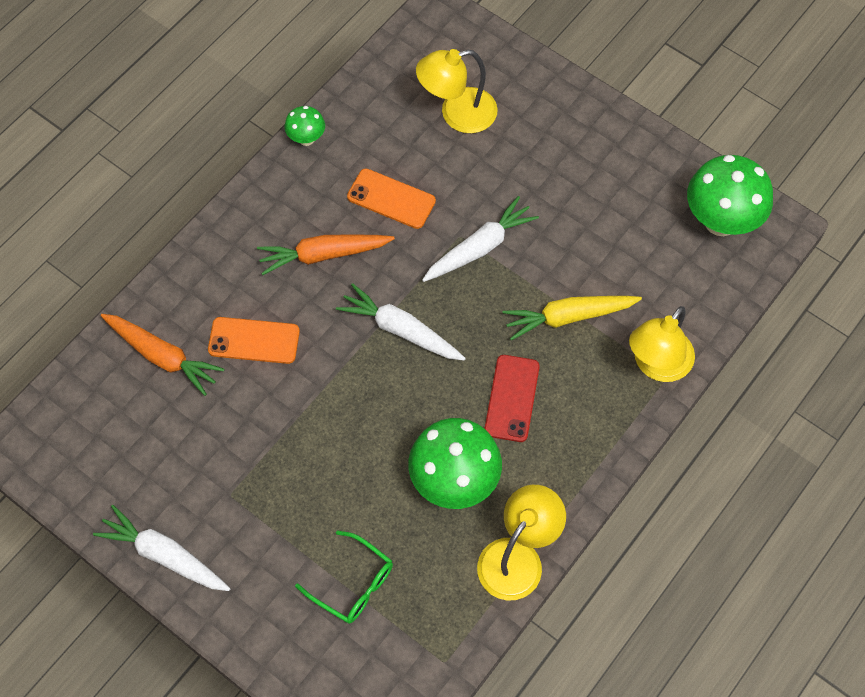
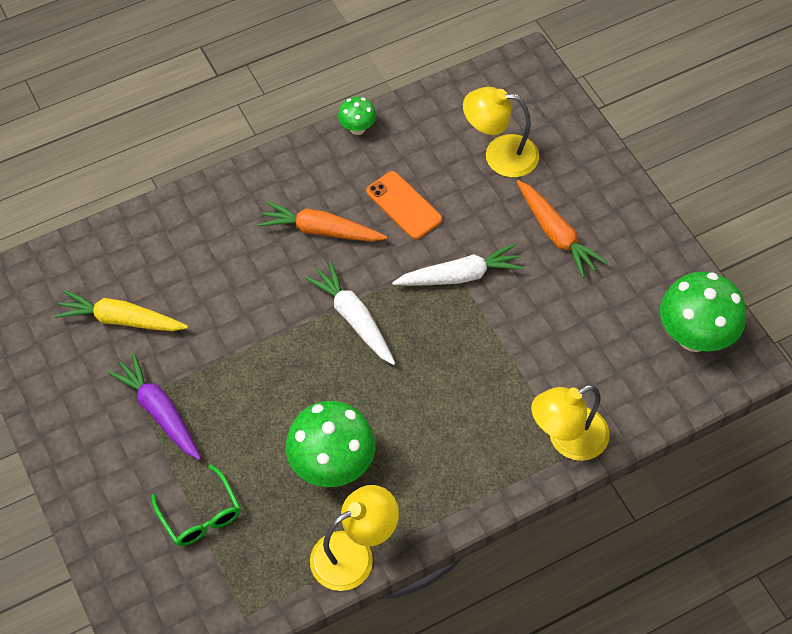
camera: 25 degrees right, 5 degrees down
(162, 356) = (143, 261): orange carrot -> orange carrot (556, 234)
(164, 555) = (59, 424): white carrot -> none
(254, 341) = (225, 278): orange phone -> none
(259, 500) = (159, 412): none -> purple carrot
(512, 398) = (421, 415): red phone -> none
(569, 317) = (508, 366): yellow carrot -> yellow carrot (121, 320)

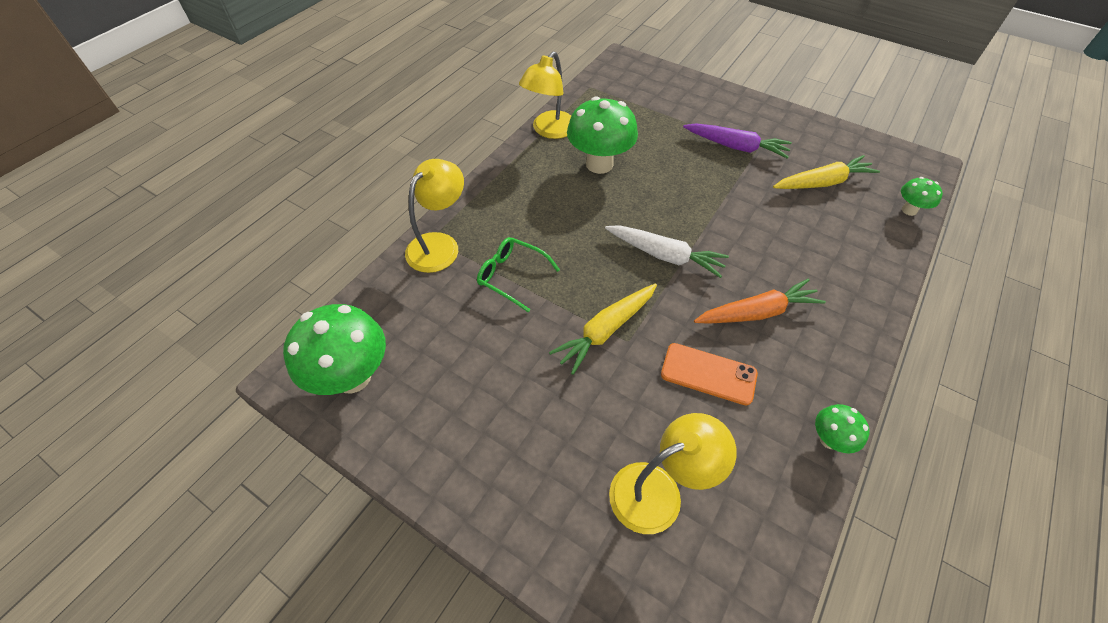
camera: 150 degrees right, 5 degrees down
(78, 250) = (909, 210): none -> green mushroom
(200, 515) = (656, 113): green glasses -> green glasses (512, 276)
(459, 276) = (606, 330): white carrot -> yellow carrot
(556, 234) = (540, 420): orange carrot -> none

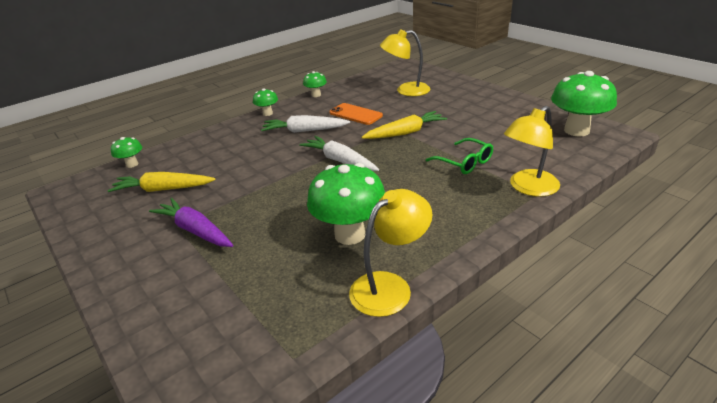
camera: 160 degrees left, 20 degrees down
(756, 312) = (304, 131): orange carrot -> white carrot
(858, 354) = (267, 113): none -> green mushroom

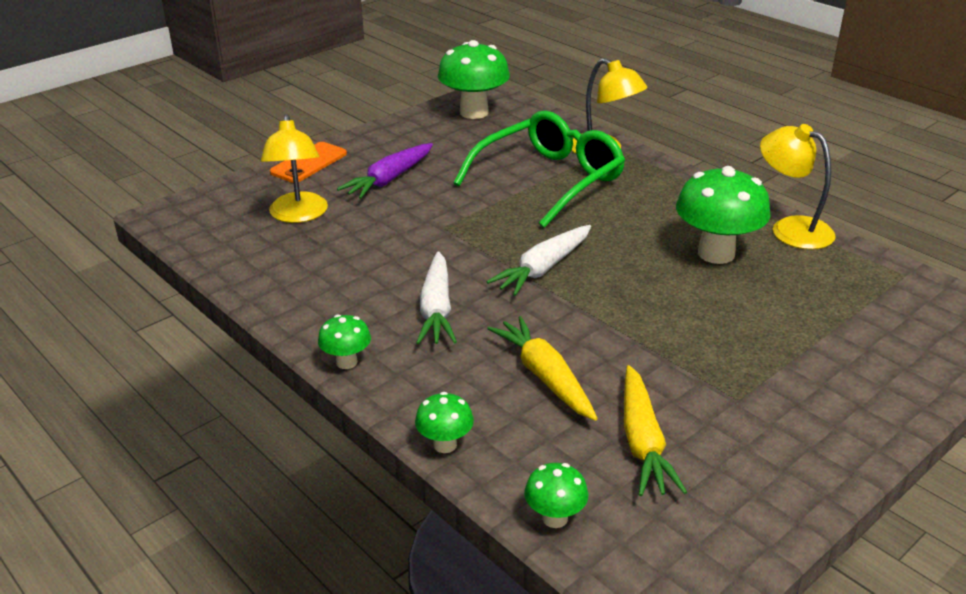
camera: 95 degrees left, 0 degrees up
(195, 230) = (744, 377): purple carrot -> purple carrot (389, 179)
(316, 95) = (275, 309): green mushroom -> green mushroom (445, 445)
(355, 114) = (382, 261): orange phone -> orange phone (309, 163)
(405, 133) = (461, 217): yellow carrot -> yellow carrot (545, 377)
(464, 162) = (549, 180): green glasses -> green glasses, size x1.97

